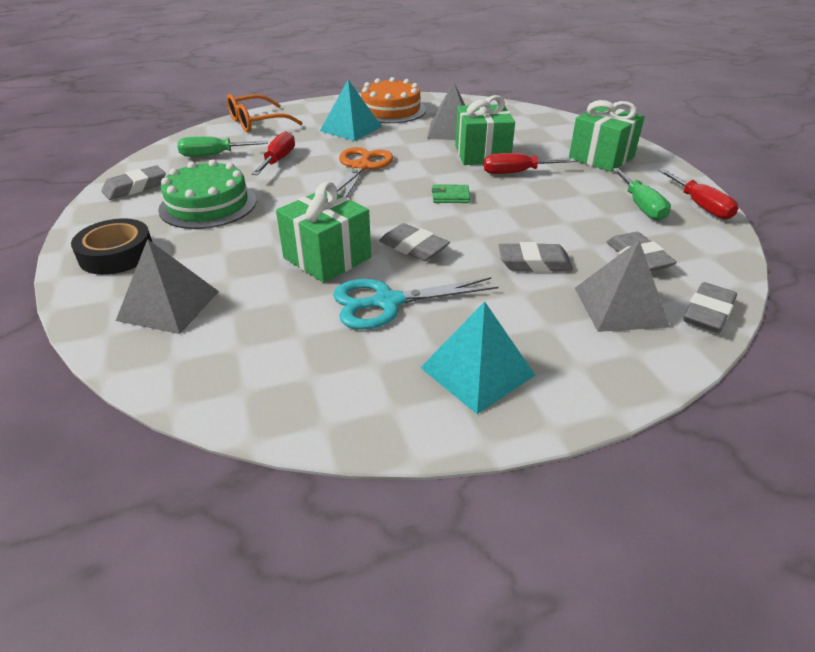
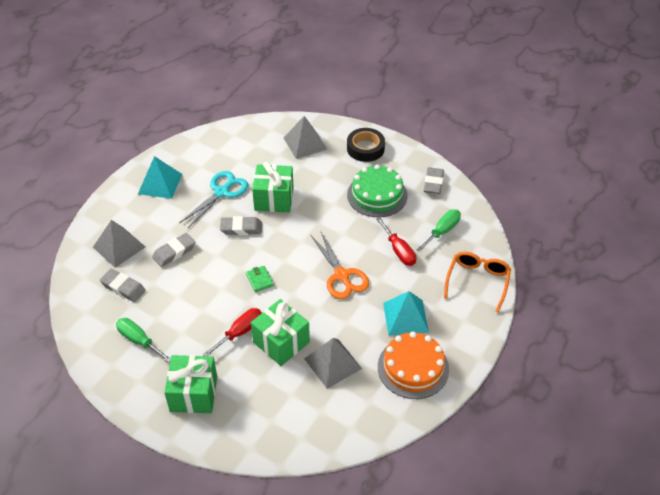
camera: 140 degrees right, 10 degrees up
(450, 196) = (259, 280): green wallet -> green wallet turned 75 degrees counterclockwise
(700, 206) = (101, 365): red screwdriver -> none
(707, 313) = (77, 265): grey eraser -> none

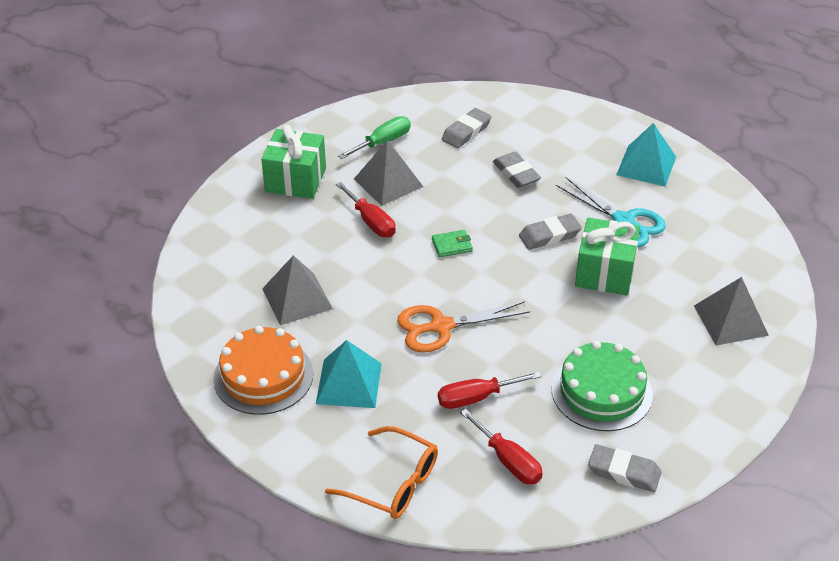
camera: 100 degrees right, 5 degrees down
(119, 247) = (534, 129): grey pyramid -> grey pyramid (388, 182)
(241, 228) = (549, 235): grey eraser -> grey eraser turned 60 degrees clockwise
(281, 342) = (345, 256): green gift -> none
(365, 148) = (716, 394): black tape -> none
(442, 231) = (508, 461): green screwdriver -> red screwdriver

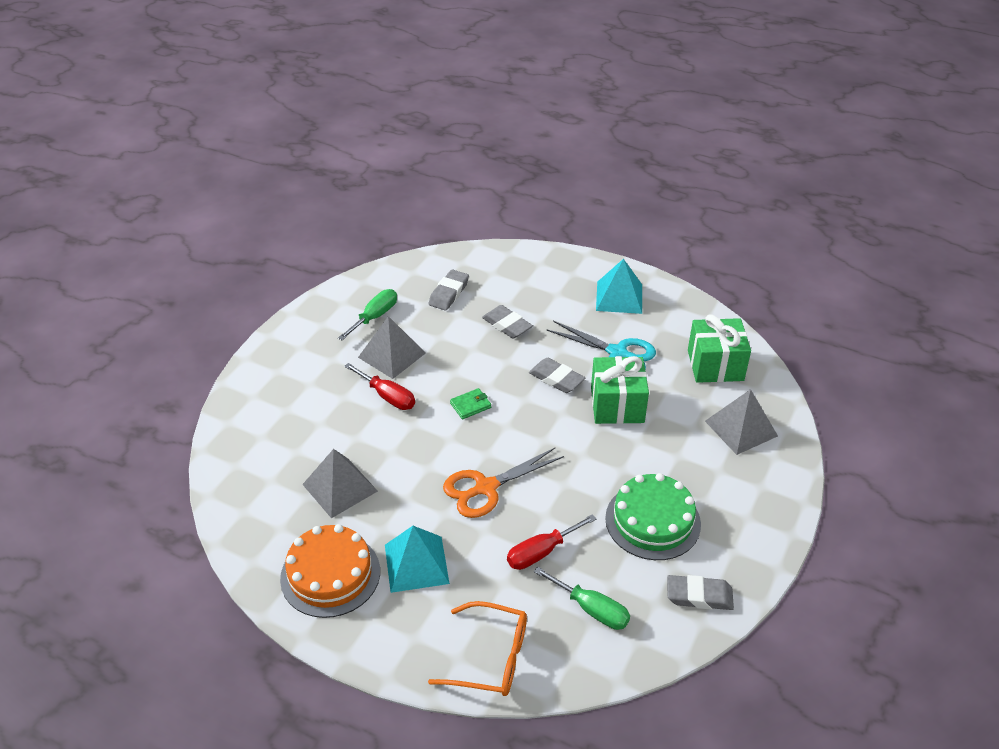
camera: 15 degrees left, 0 degrees up
(295, 180) = (302, 368): green gift -> green gift (715, 365)
(508, 461) = (591, 609): red screwdriver -> green screwdriver
(549, 235) = (556, 379): grey eraser -> grey eraser turned 75 degrees clockwise

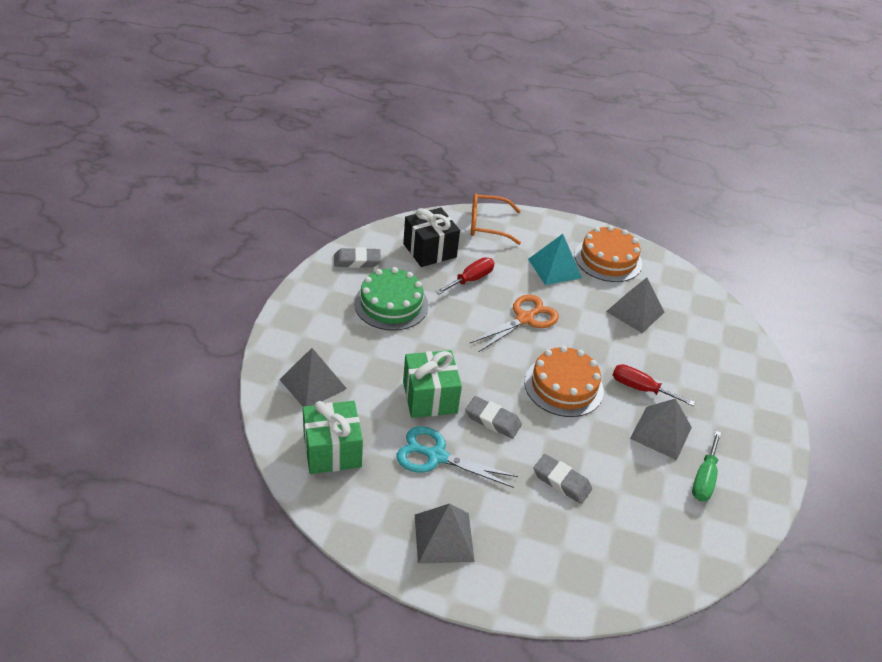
camera: 165 degrees right, 0 degrees up
(449, 293) = (642, 521): grey eraser -> none
(470, 405) = (563, 386): green wallet -> orange cake
(591, 609) = (429, 250): green screwdriver -> black gift
(619, 297) = (444, 537): turquoise pyramid -> grey pyramid

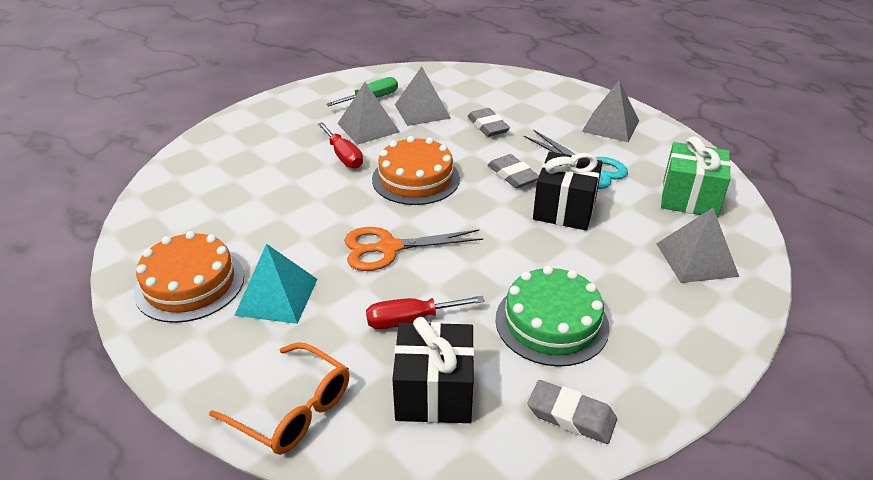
camera: 145 degrees left, 5 degrees down
(430, 397) = (564, 209): green gift -> black gift
(635, 312) = (251, 215): grey pyramid -> grey pyramid (422, 111)

